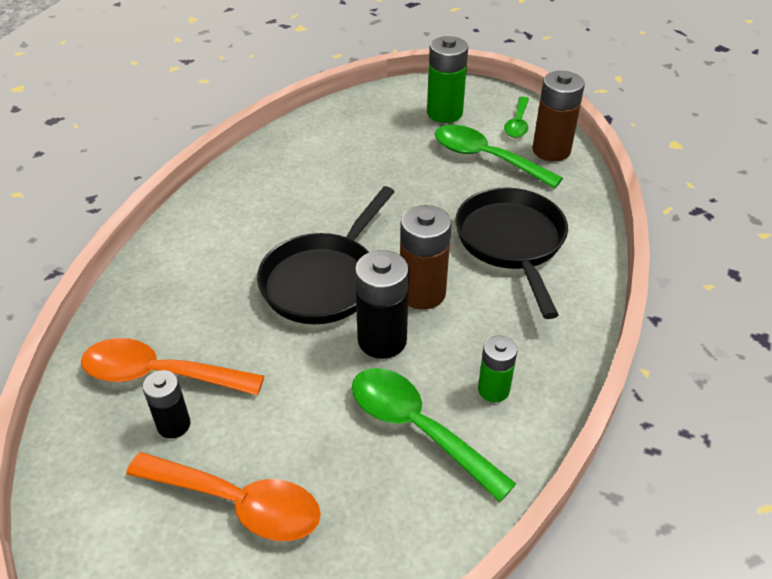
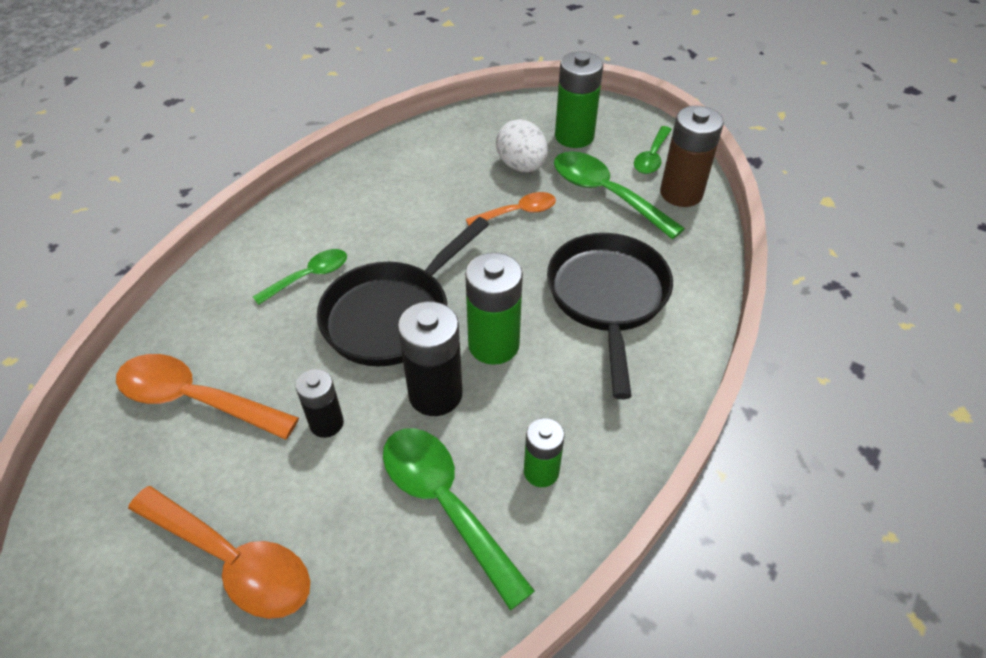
camera: 10 degrees right, 5 degrees up
(174, 425) = (193, 459): black battery -> black battery (326, 423)
(236, 257) = (309, 276): none -> green spoon
(404, 143) = (521, 166): none -> white egg
(412, 181) = (518, 212): none -> orange spoon
(422, 293) = (493, 345): brown battery -> green battery

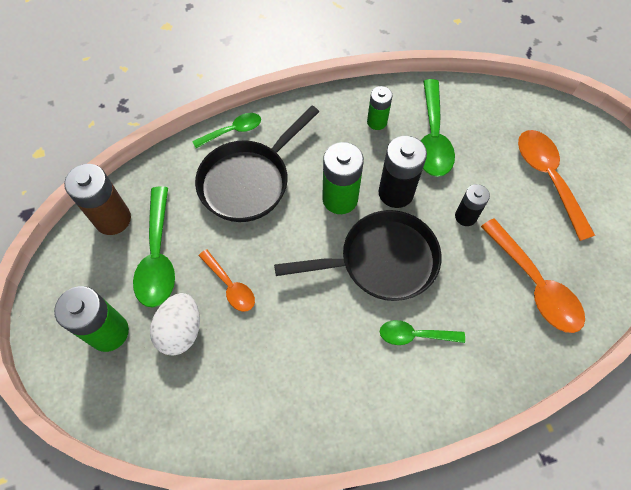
camera: 140 degrees left, 15 degrees up
(518, 212) = (230, 286): orange spoon -> orange spoon turned 150 degrees counterclockwise
(652, 157) = (87, 265): green spoon -> green spoon (233, 131)

